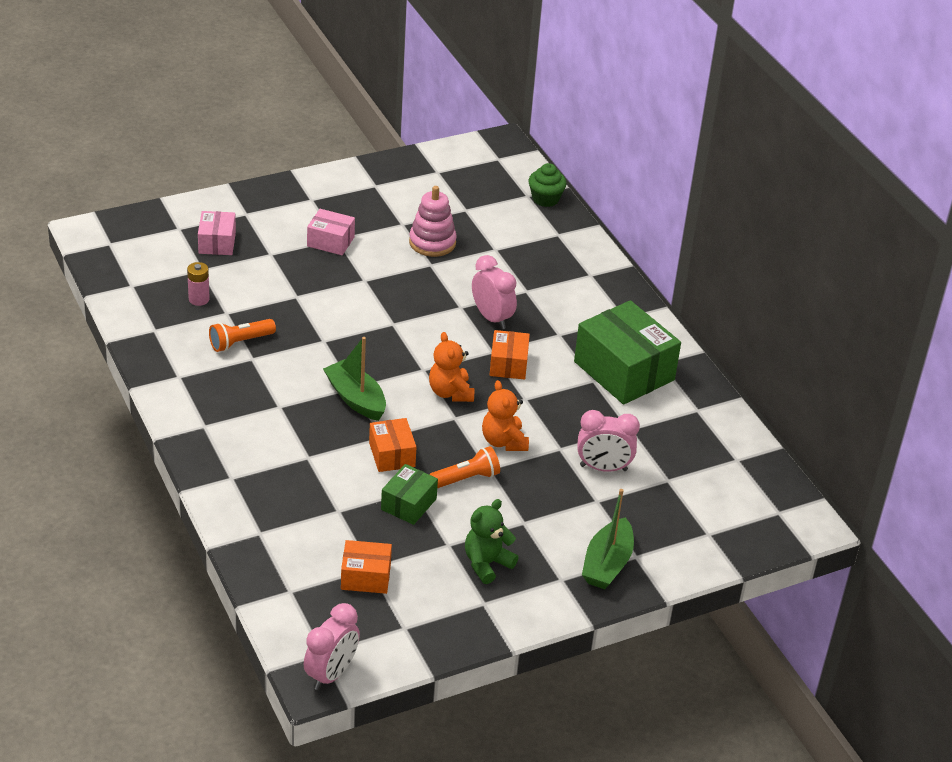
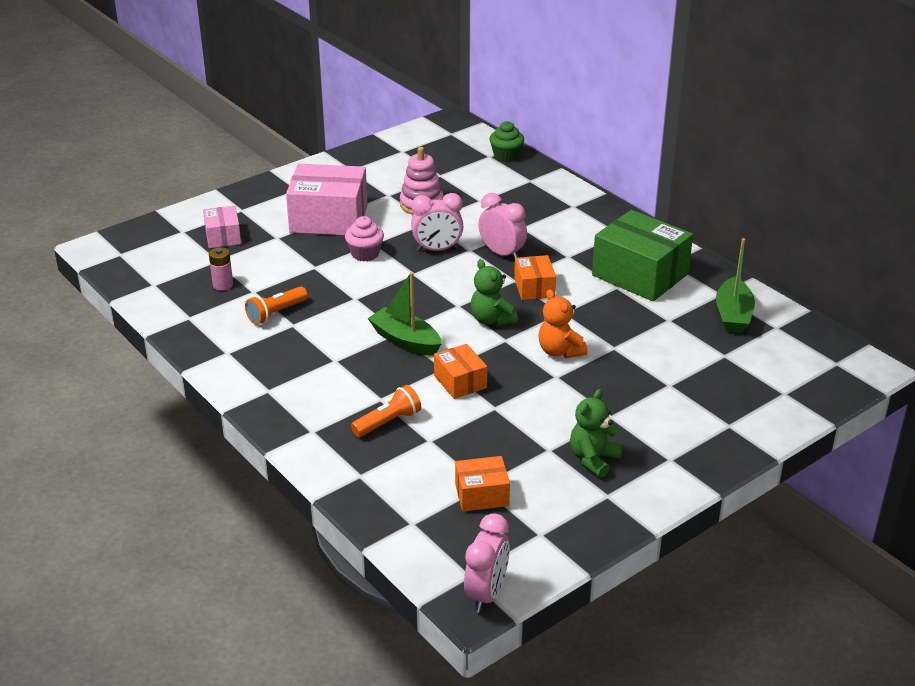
camera: 10 degrees left, 5 degrees down
(330, 241) = (329, 219): pink box -> pink box, size x1.91
(352, 291) = (365, 254): none -> pink cupcake
(408, 504) = (495, 421): green box -> none
(450, 392) = (492, 320): orange teddy bear -> green teddy bear
(466, 479) = (539, 389): orange flashlight -> orange flashlight (388, 422)
(603, 468) = (661, 356): pink clock -> pink clock (437, 249)
(607, 564) = (706, 437): green boat -> green boat (733, 315)

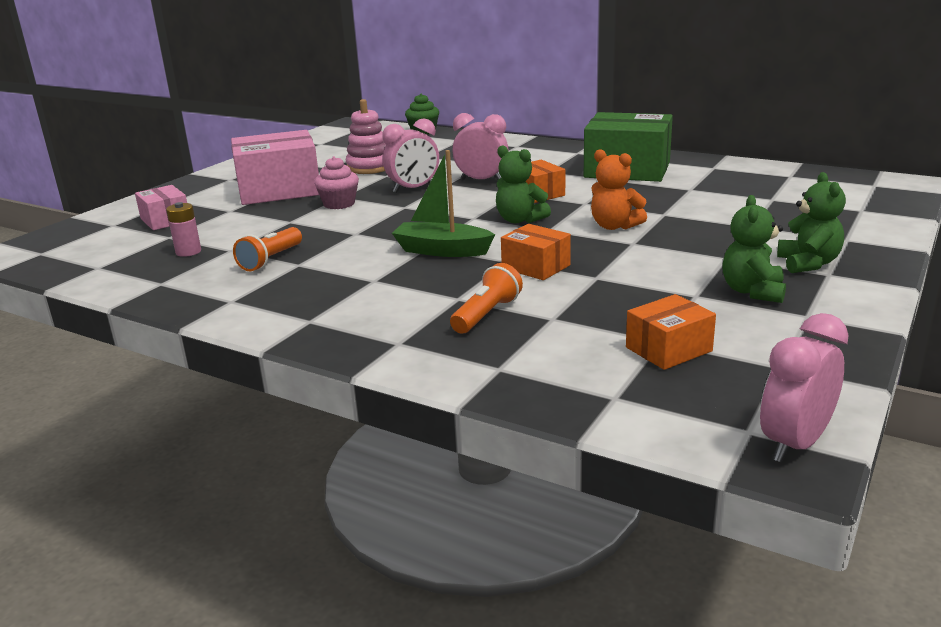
camera: 20 degrees left, 10 degrees down
(486, 594) = (795, 444): pink clock -> pink clock turned 135 degrees counterclockwise
(667, 443) = (808, 264): none -> green teddy bear
(733, 315) = (743, 176): green boat -> none

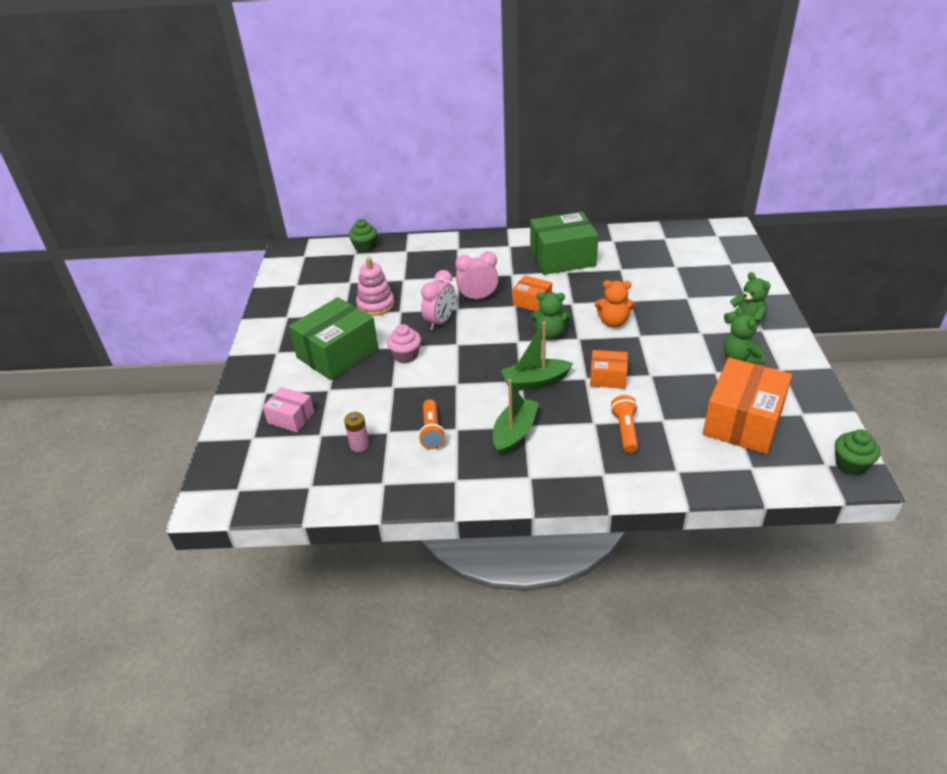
camera: 30 degrees left, 15 degrees up
(279, 190) = (337, 353): pink box -> green box
(352, 283) = (514, 433): none -> green boat
(668, 349) = (742, 421): orange box -> orange box, size x1.91
(795, 444) = (851, 464): pink clock -> green cupcake

